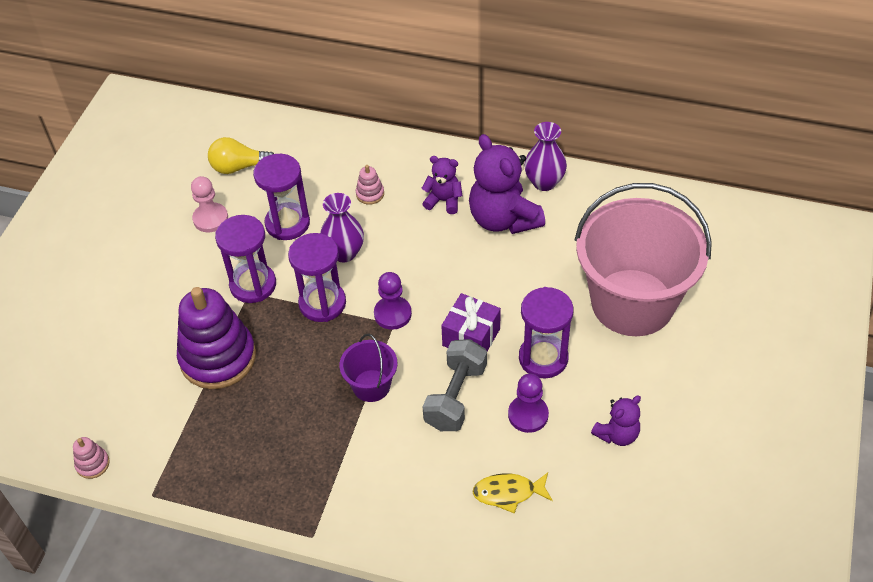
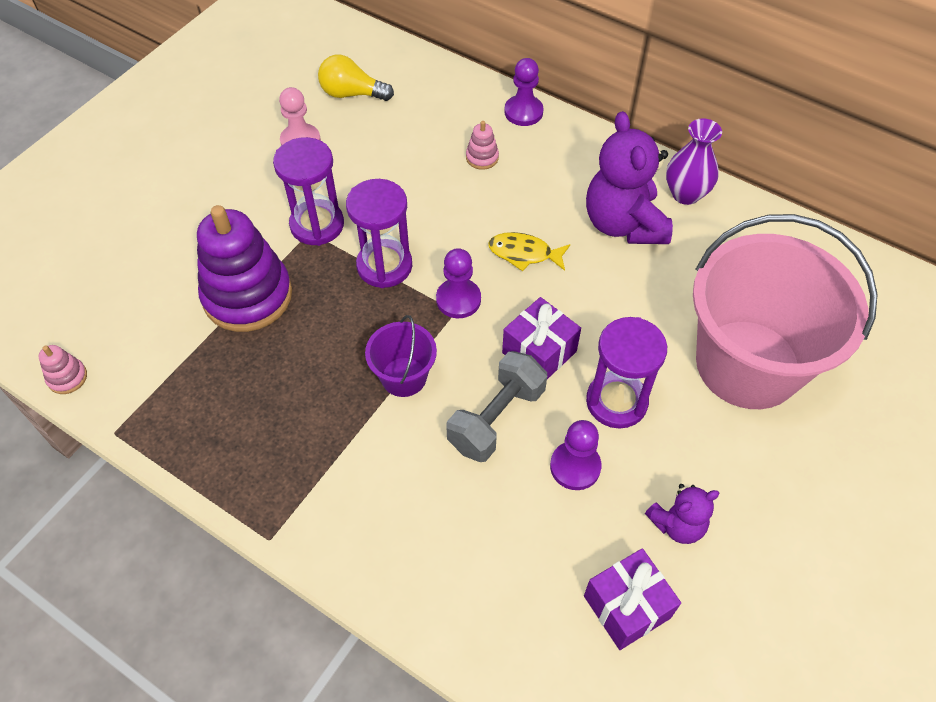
camera: 15 degrees right, 5 degrees up
(287, 223) = (380, 167): purple hourglass -> none
(344, 253) = (429, 215): purple vase -> none
(390, 147) = (523, 112): none -> purple pawn
(443, 201) = (562, 186): purple teddy bear -> none
(508, 493) = (518, 558): yellow fish -> yellow fish (524, 253)
(599, 502) = (627, 607): none -> purple gift

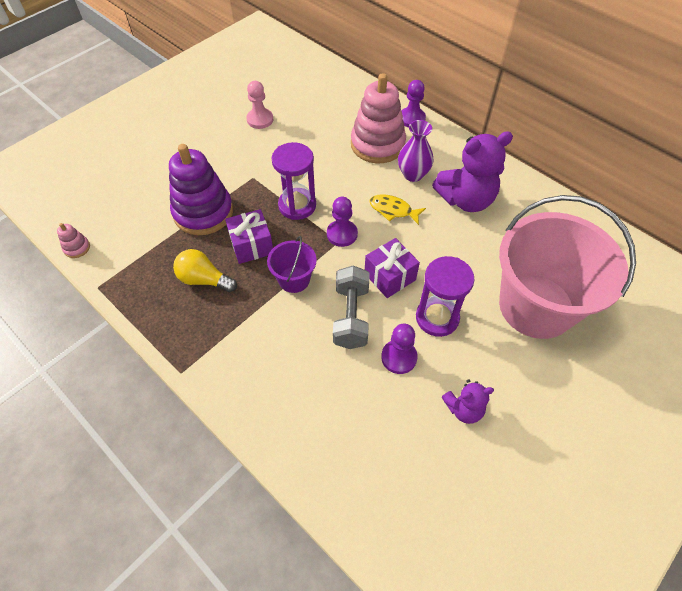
camera: 10 degrees right, 0 degrees up
(317, 225) = (258, 173): purple hourglass -> none
(352, 94) = (300, 94): yellow light bulb -> yellow light bulb (204, 279)
(482, 157) = (377, 144): pink stacking toy -> pink stacking toy, size x2.43
(496, 418) = (351, 316): grey dumbbell -> grey dumbbell turned 45 degrees counterclockwise
(623, 224) = (466, 200): purple teddy bear -> purple teddy bear turned 105 degrees counterclockwise
(627, 607) = (416, 460): purple gift -> purple gift (251, 245)
(685, 194) = (513, 185): purple vase -> purple vase (413, 174)

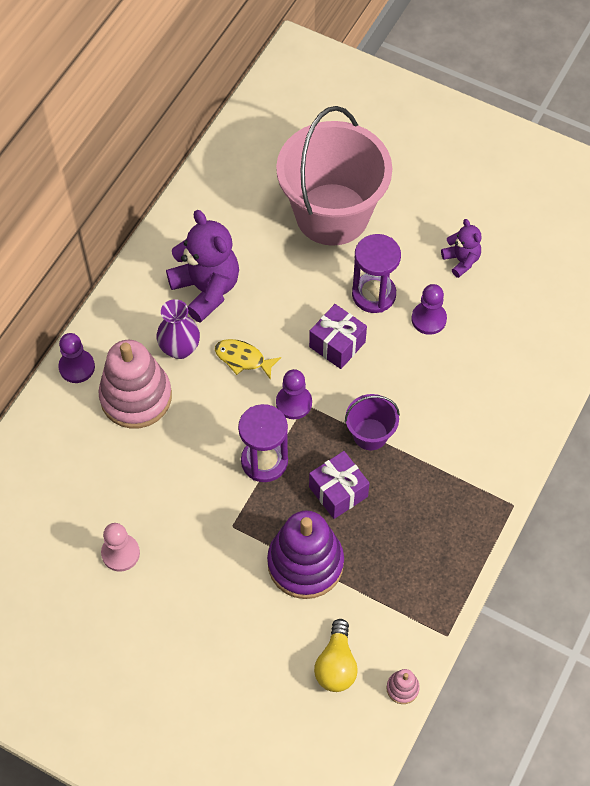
camera: 105 degrees left, 5 degrees up
(204, 279) = (400, 525): yellow light bulb -> yellow light bulb (336, 664)
(351, 316) = (397, 369): grey dumbbell -> none
(393, 210) = (243, 359): yellow fish -> yellow fish turned 105 degrees clockwise

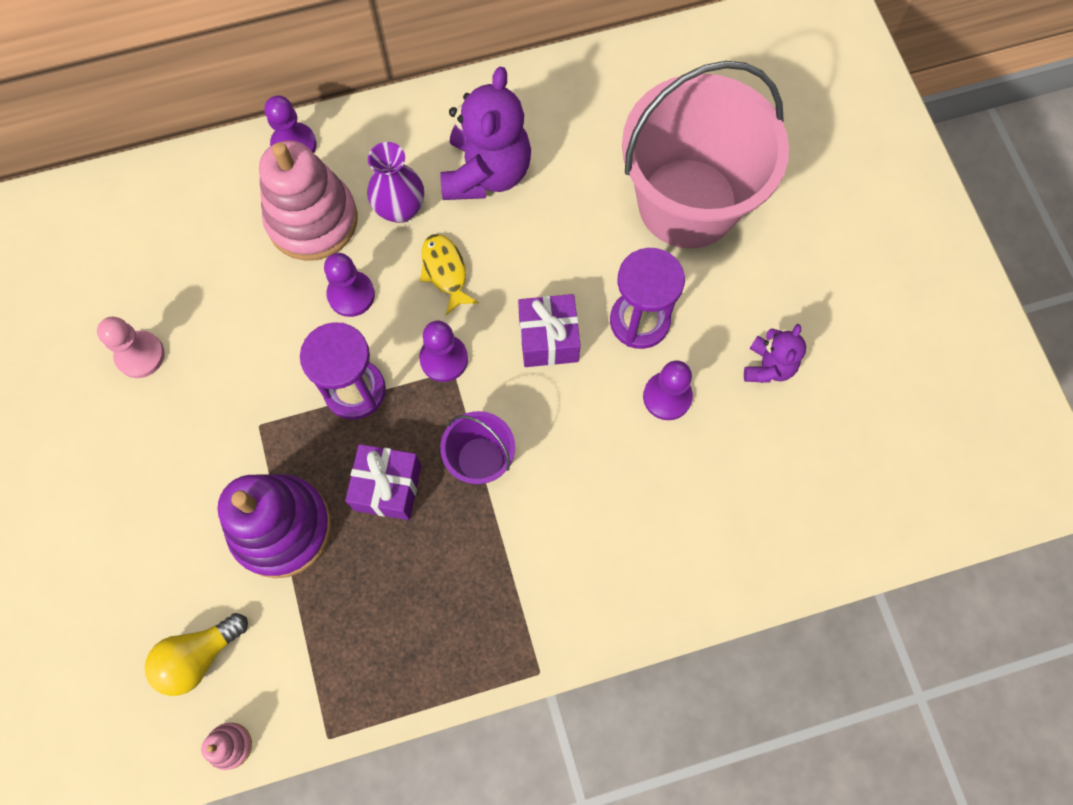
camera: 45 degrees right, 10 degrees up
(204, 416) = (351, 295): none -> purple pawn

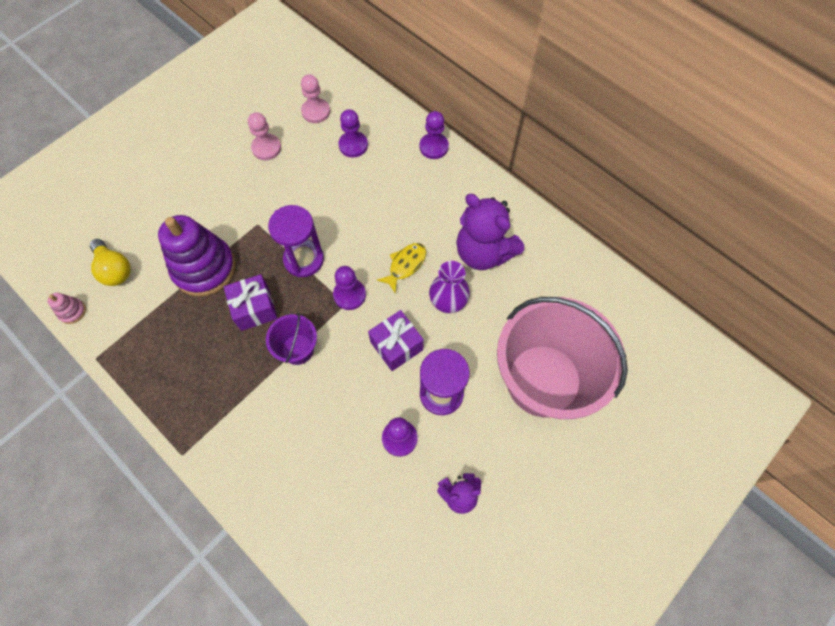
camera: 60 degrees right, 5 degrees down
(126, 260) = (316, 111): none -> pink pawn
(199, 656) = (114, 269): yellow light bulb -> yellow light bulb turned 150 degrees counterclockwise
(312, 220) = (394, 181): pink stacking toy -> none
(351, 295) = (360, 225): purple pawn -> purple pawn (353, 145)
(400, 209) = (429, 220): purple vase -> purple vase (448, 302)
(486, 173) = (483, 252): purple teddy bear -> purple teddy bear turned 60 degrees clockwise

